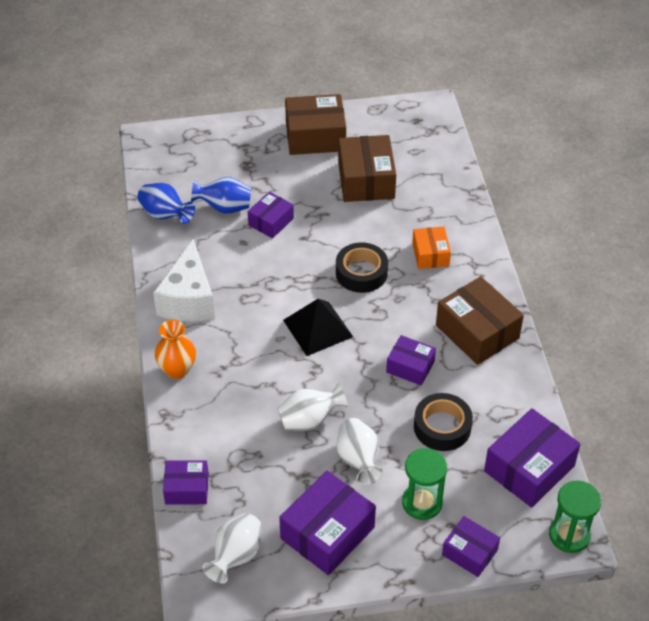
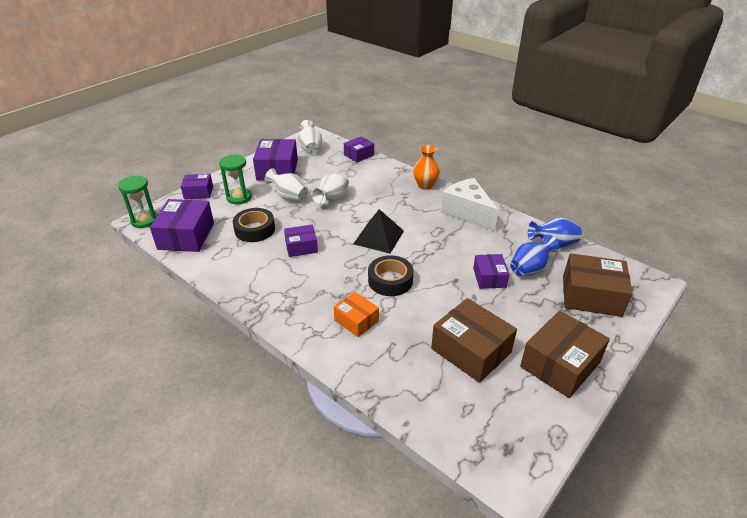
camera: 140 degrees right, 10 degrees down
(477, 332) = (274, 288): brown box -> brown box (591, 296)

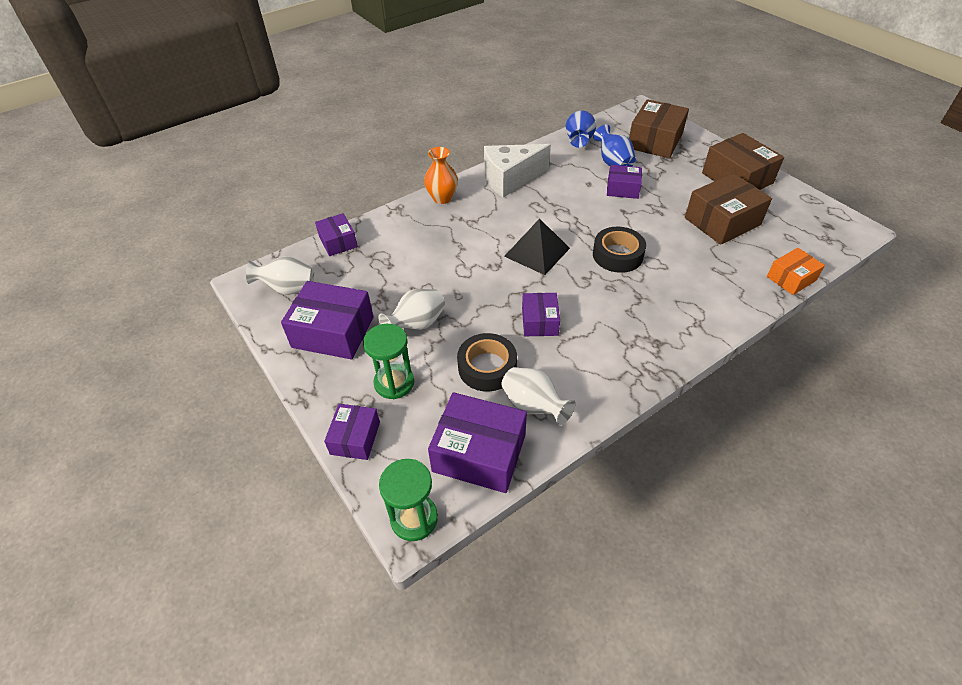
camera: 75 degrees left, 10 degrees up
(332, 199) = (440, 281): white vase -> white vase (533, 406)
(356, 320) = (680, 289): orange box -> orange box (791, 278)

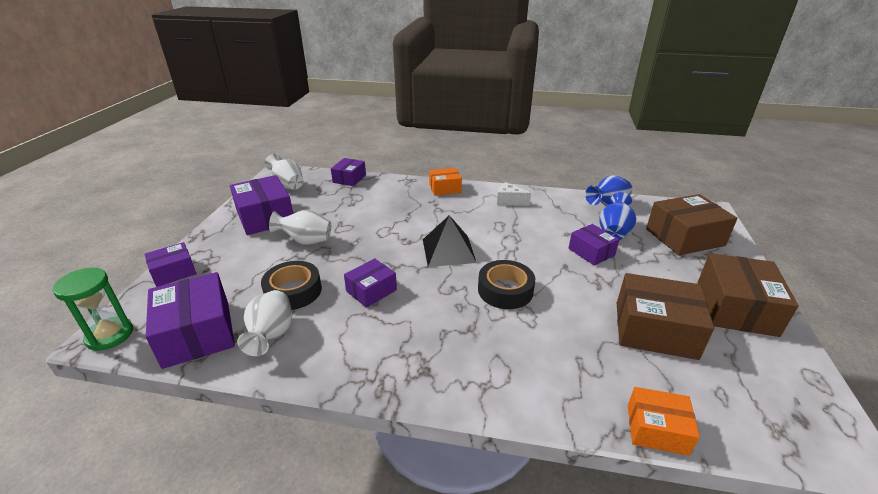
camera: 45 degrees right, 15 degrees down
(394, 383) = (239, 261): green hourglass -> none
(442, 198) = (445, 188): orange vase -> orange box
(510, 179) = (509, 201): white cheese -> white cheese, size x0.51

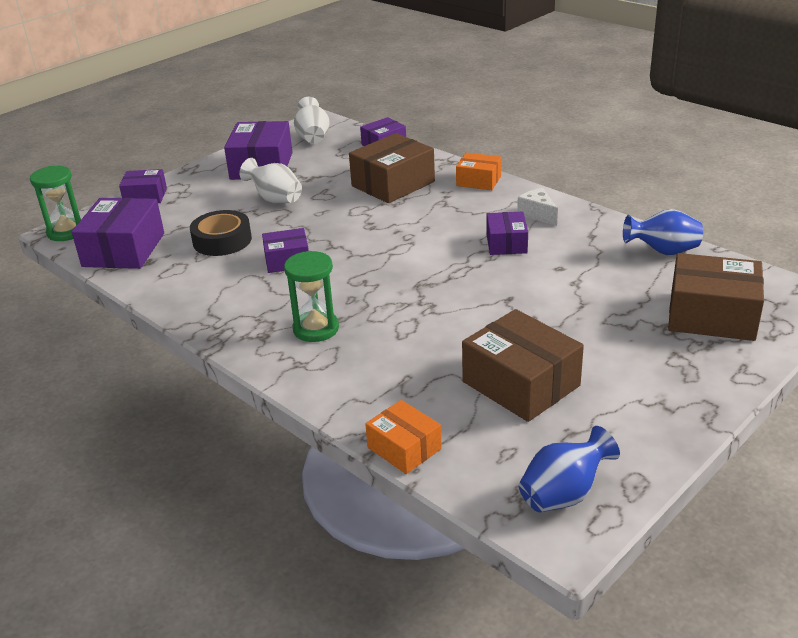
camera: 35 degrees right, 0 degrees up
(271, 335) = (173, 269): white vase -> none
(448, 250) = (402, 247): black pyramid -> none
(462, 345) = (316, 329): none -> green hourglass
(505, 290) = (412, 300): black tape -> none
(591, 252) = (560, 294): purple box -> purple box (506, 243)
(614, 232) = (623, 283): blue vase -> blue vase (564, 494)
(735, 308) = (651, 400): brown box -> brown box (393, 184)

